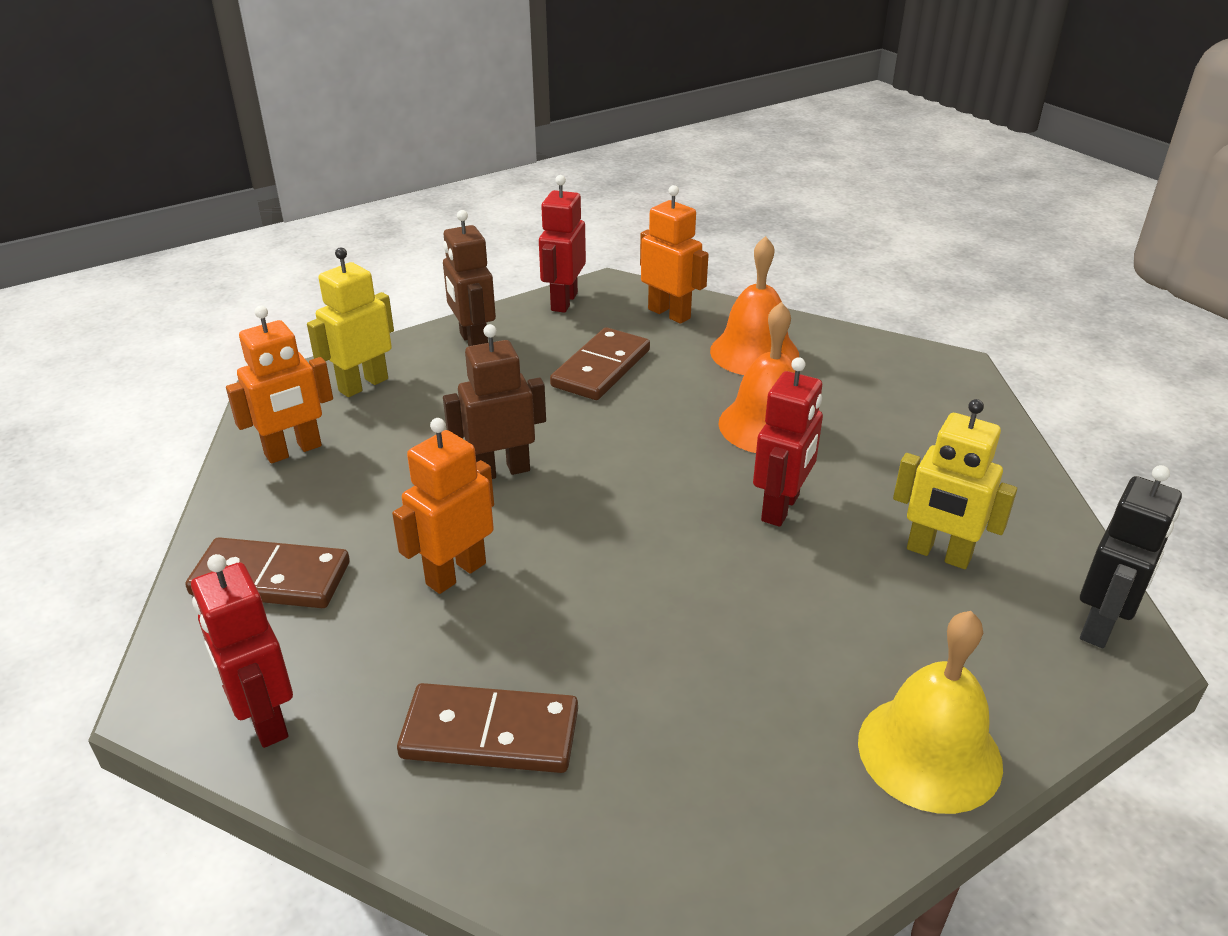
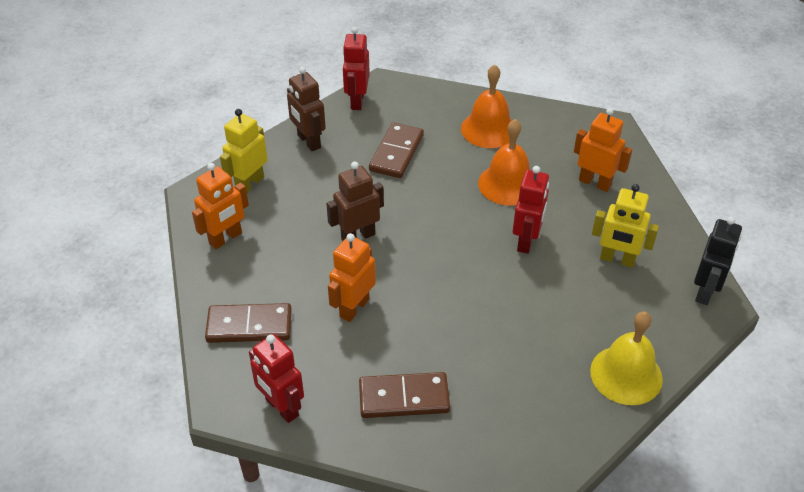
camera: 10 degrees left, 10 degrees up
(669, 313) = (428, 103): orange robot -> orange robot (595, 183)

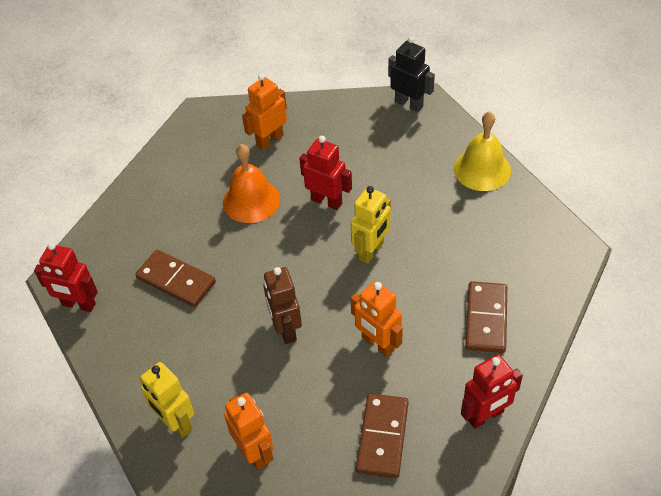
camera: 75 degrees left, 5 degrees up
(308, 142) = (128, 358): brown robot -> none
(489, 129) = (170, 200): orange bell -> none
(617, 260) = (363, 147): yellow robot -> yellow robot (371, 251)

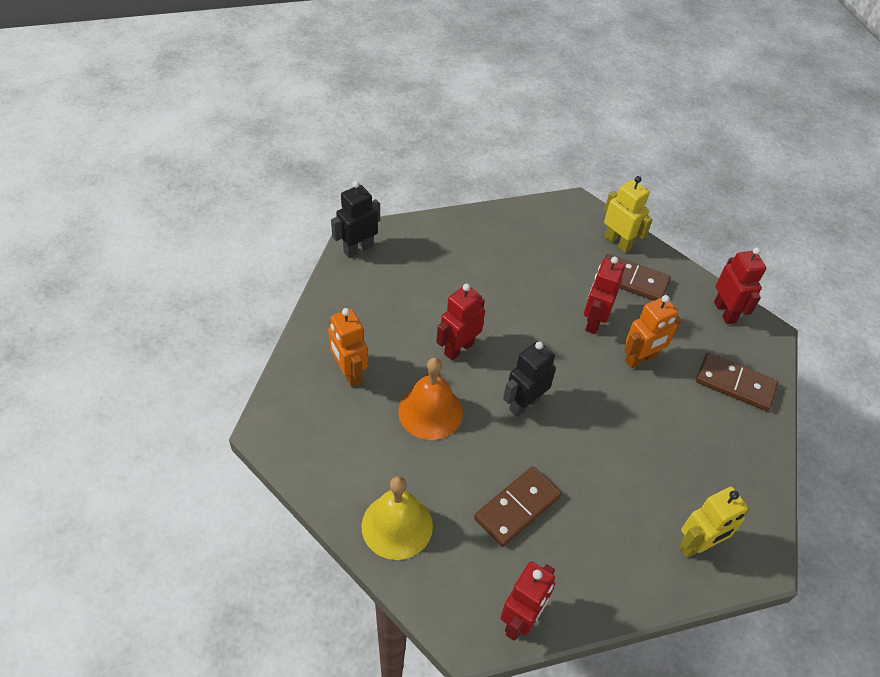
camera: 80 degrees left, 0 degrees up
(255, 452) = (739, 483): orange robot -> none
(284, 261) = (524, 404): none -> black robot
(285, 329) = (607, 424): brown robot -> none
(371, 251) = (534, 333): yellow robot -> yellow robot (618, 242)
(409, 295) = (594, 321): none -> red robot
(482, 169) = (467, 228): yellow bell -> yellow bell (397, 525)

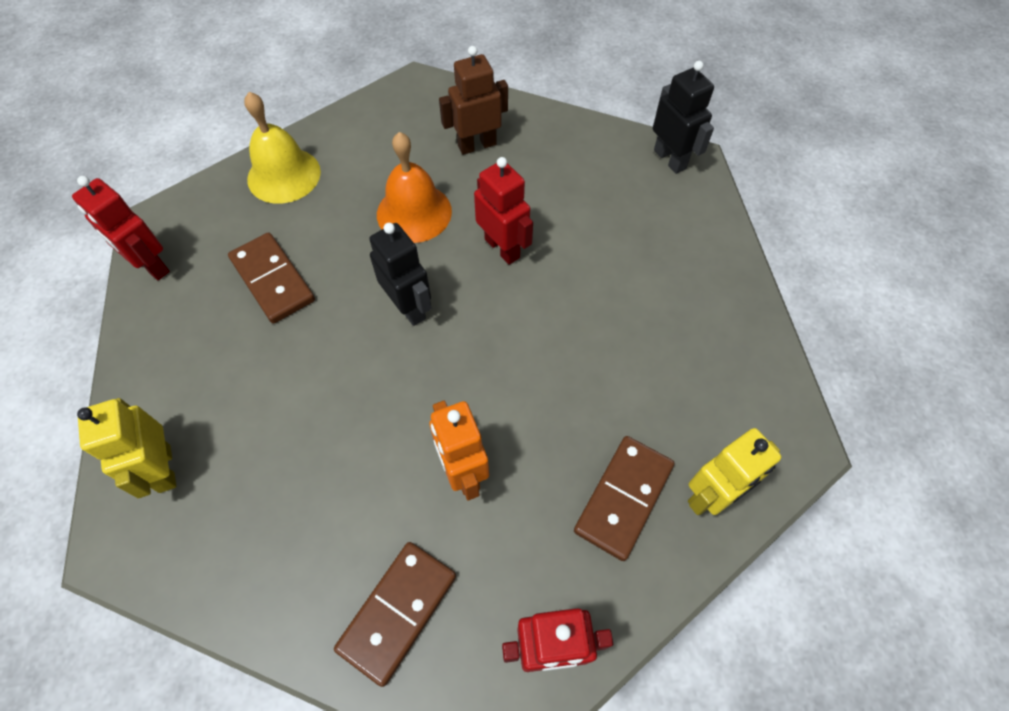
camera: 100 degrees right, 10 degrees up
(349, 373) = (477, 145): orange robot -> brown robot
(594, 321) = (539, 419): red robot -> none

